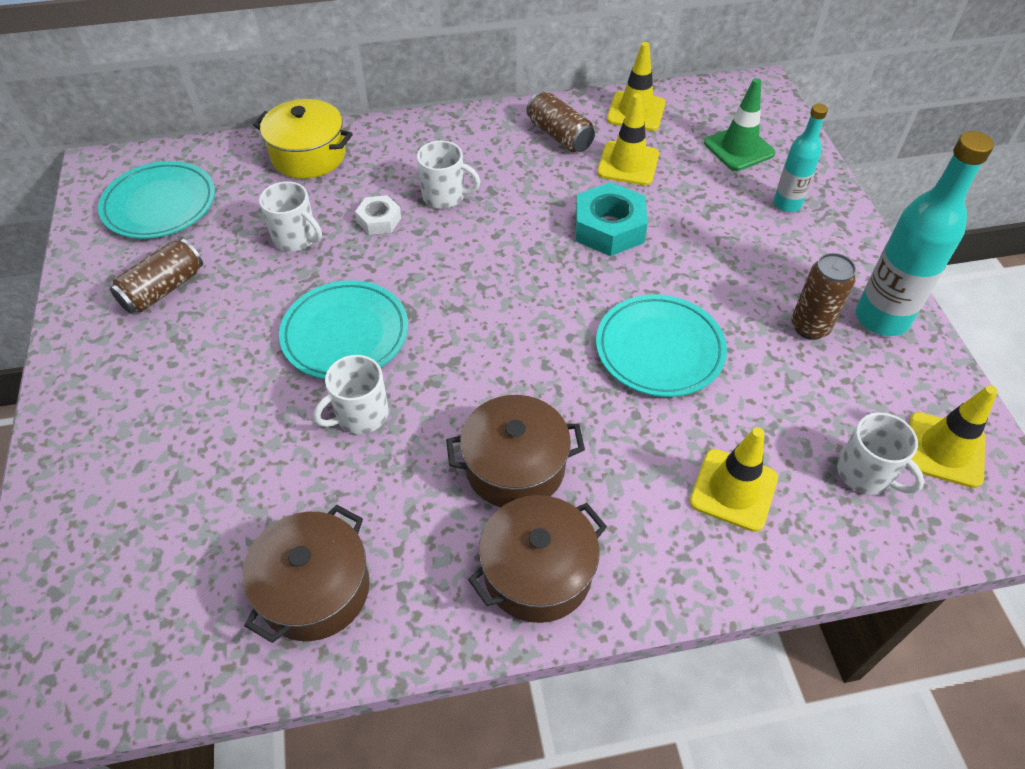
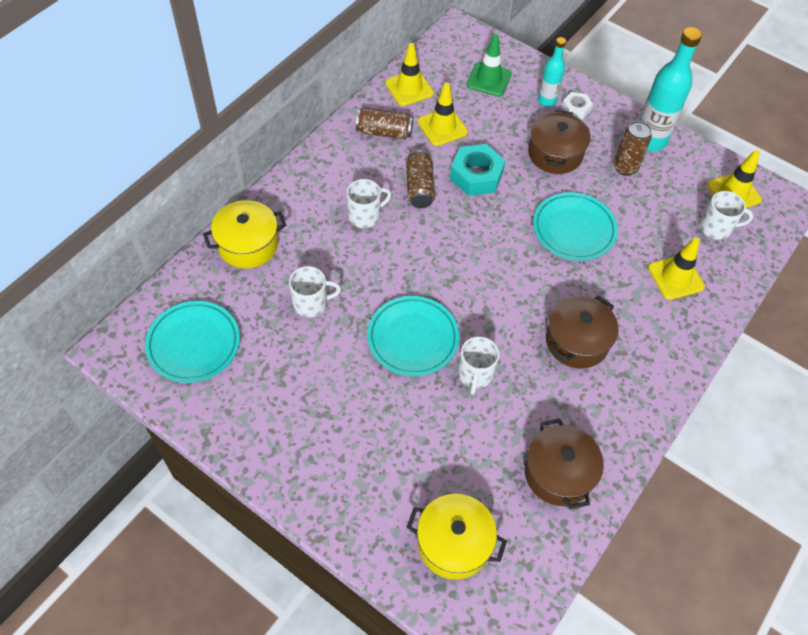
camera: 45 degrees left, 5 degrees up
(123, 562) = (454, 543): none -> yellow pot
(163, 289) = (272, 393): brown can -> brown can (419, 187)
(379, 220) = (346, 257): white nut -> white nut (576, 109)
(537, 572) = (640, 382): brown pot -> brown pot (555, 154)

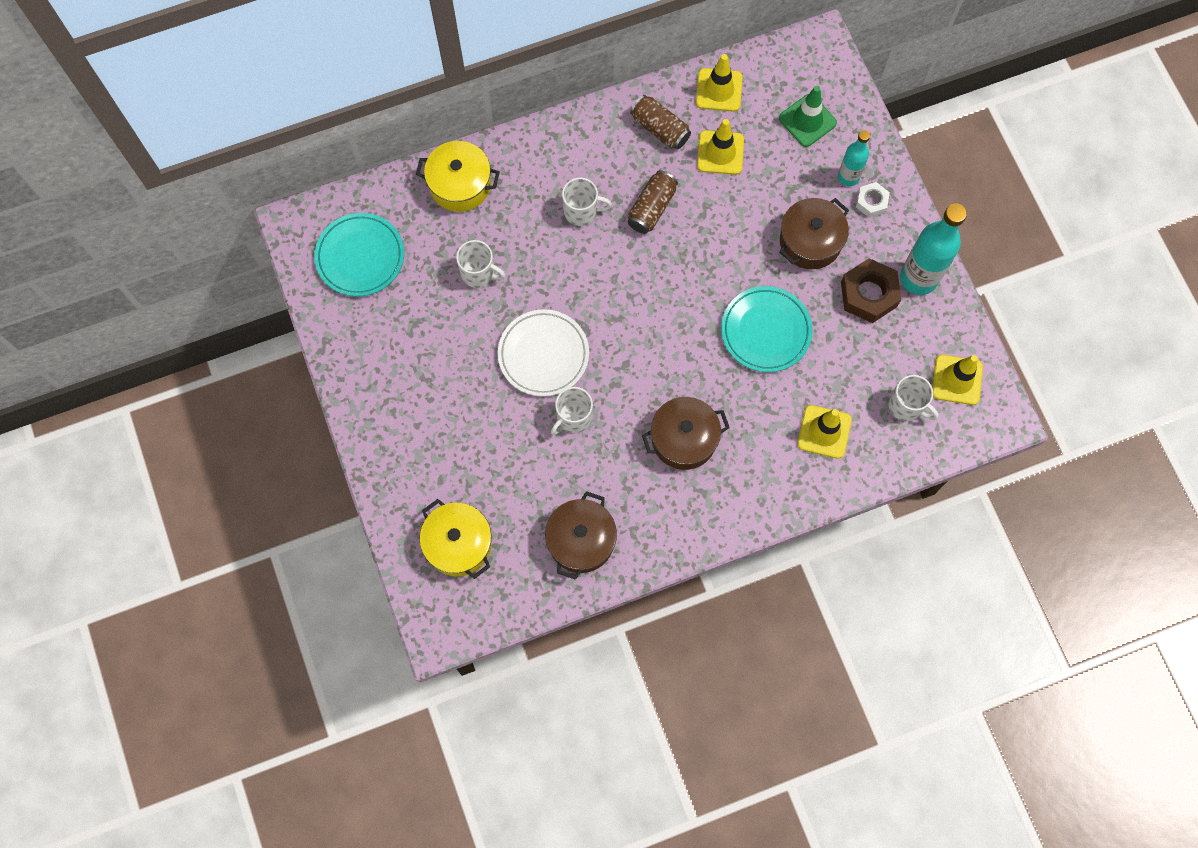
camera: 35 degrees right, 15 degrees up
(413, 338) = (543, 355): turquoise plate -> white plate
(476, 175) = (715, 224): turquoise nut -> none
(625, 168) = (868, 294): brown can -> brown nut

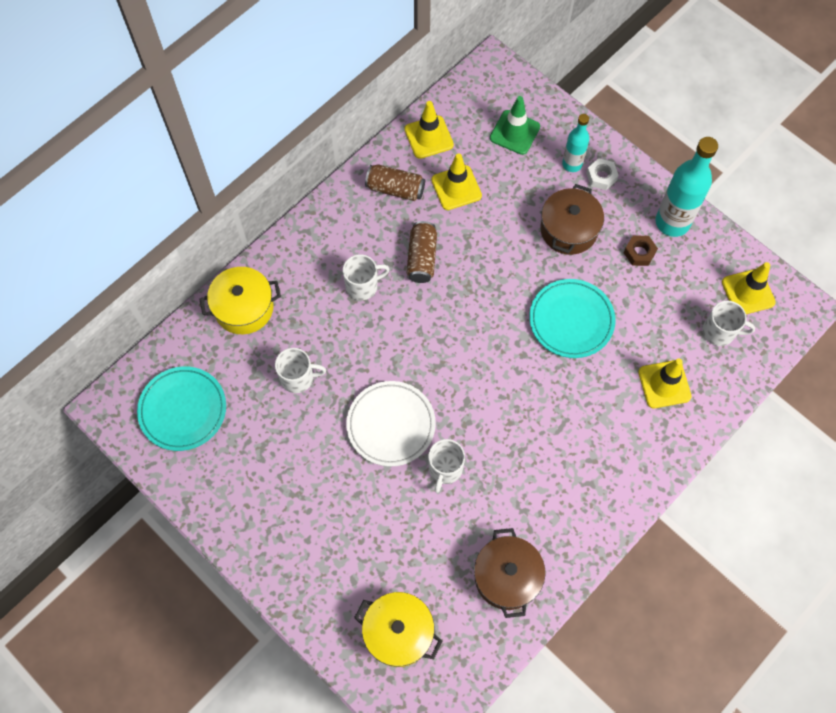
camera: 25 degrees left, 5 degrees down
(684, 439) = (550, 444): brown pot -> none
(868, 294) = (639, 253): brown nut -> brown nut, size x0.57

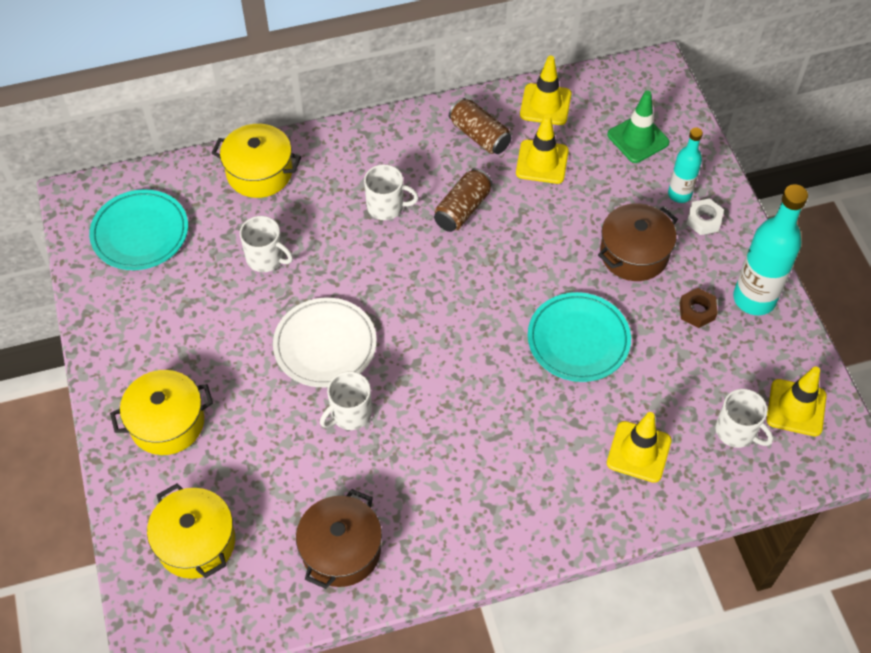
camera: 30 degrees right, 10 degrees down
(313, 553) = (167, 422): none -> yellow pot

